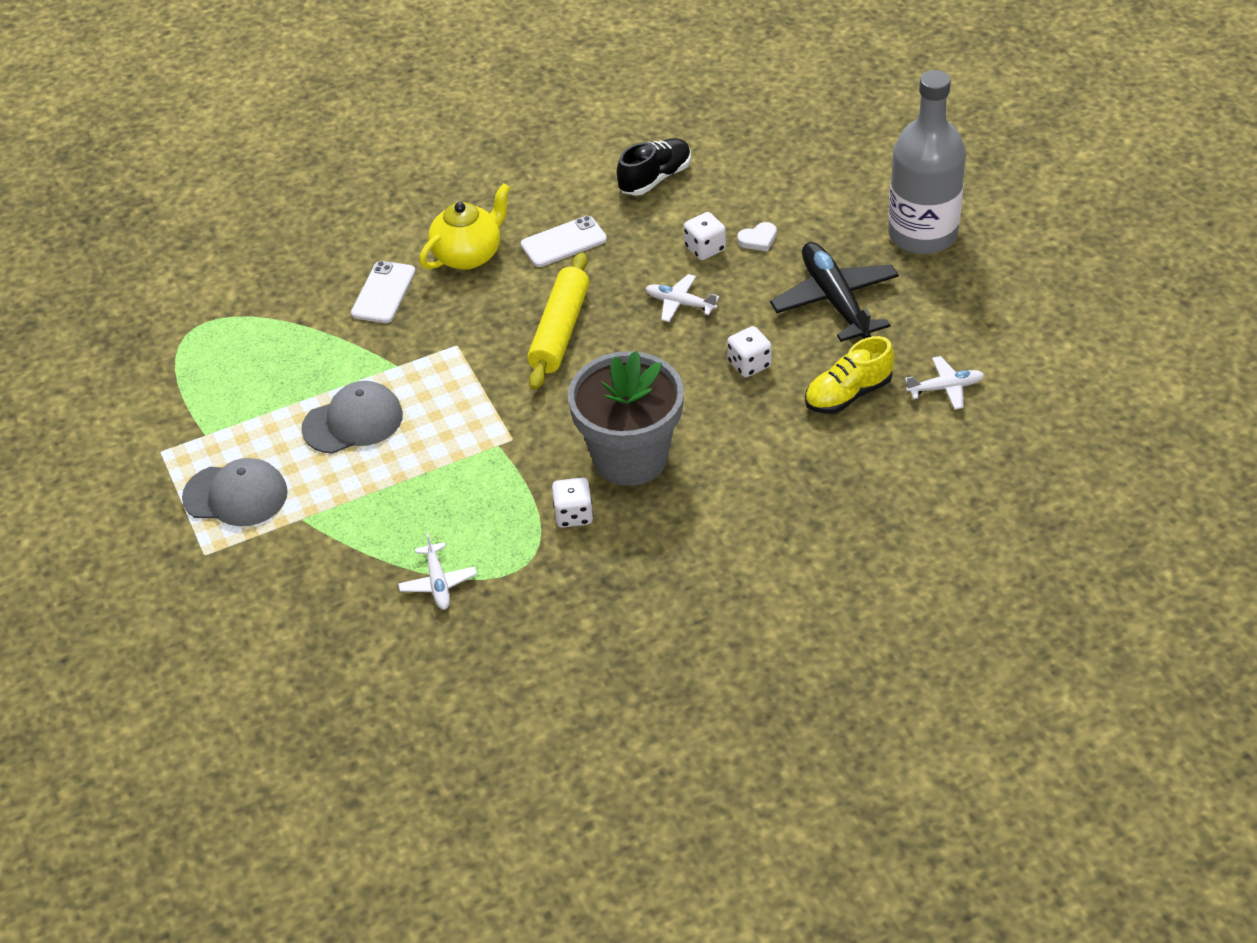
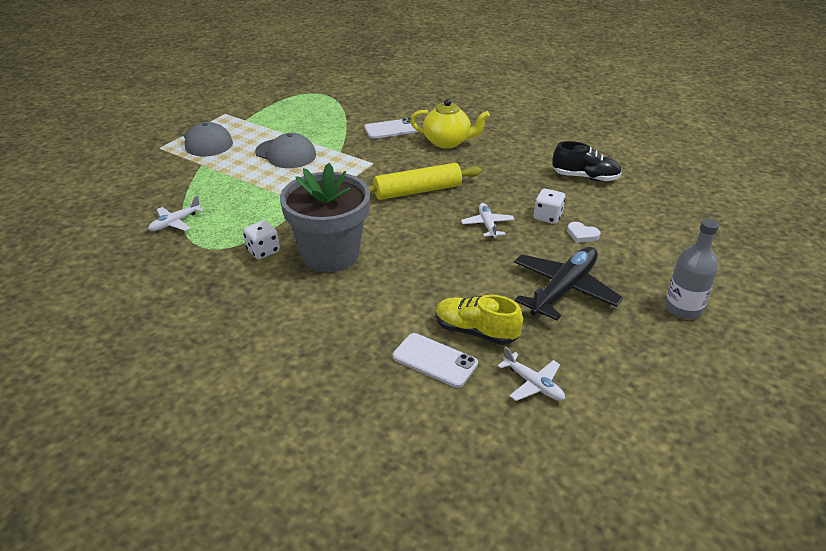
camera: 55 degrees right, 10 degrees down
(563, 242) = (492, 166): white phone -> white phone (435, 360)
(749, 364) = (461, 273): white dice -> none
(922, 234) = (683, 308): grey bottle -> grey bottle, size x0.59

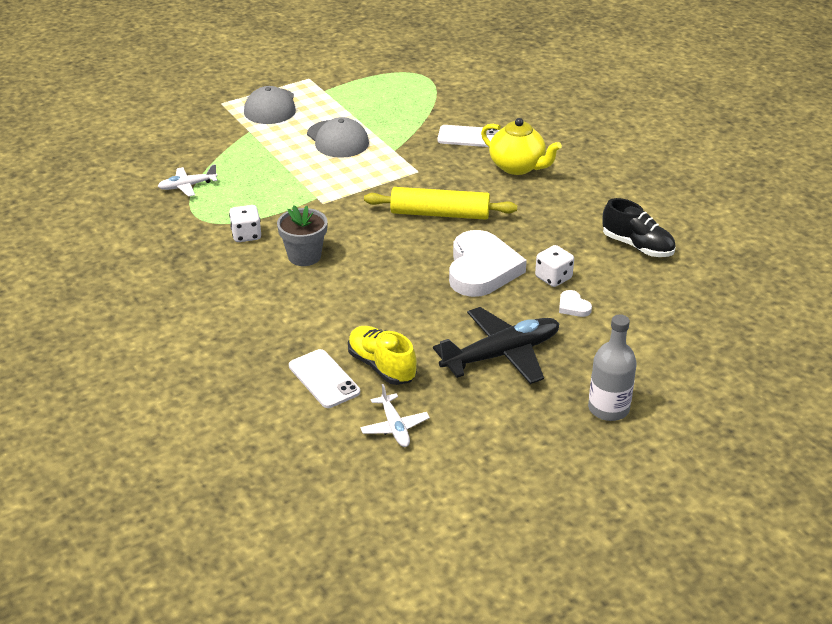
camera: 25 degrees right, 0 degrees up
(330, 255) = (304, 256): grey flower pot -> grey flower pot, size x0.56
(487, 225) = (481, 269): white plane -> white heart

